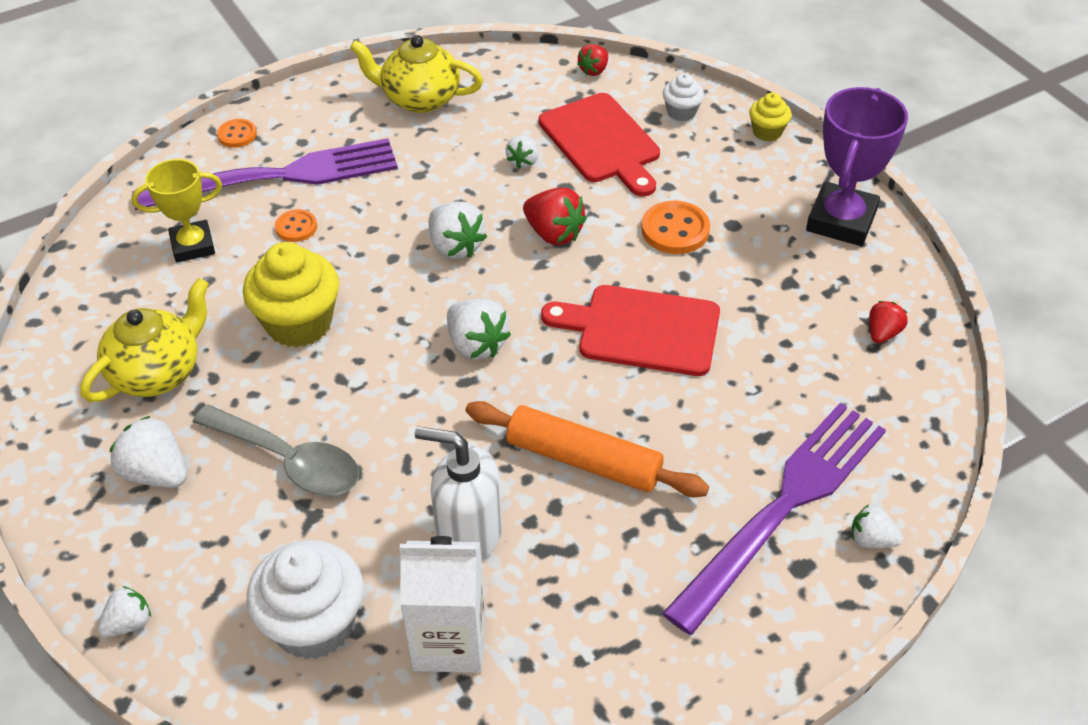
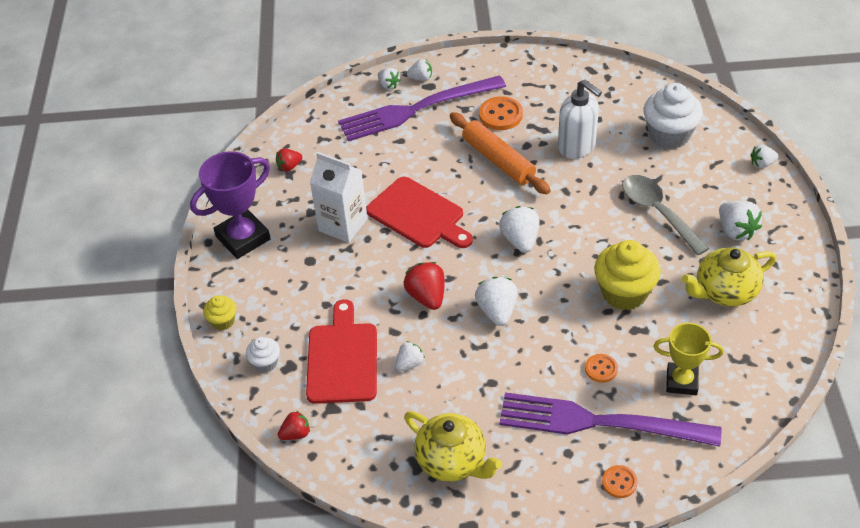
camera: 150 degrees left, 0 degrees up
(449, 641) = (607, 110): white carton -> white carton (343, 225)
(675, 230) = (348, 270): orange button -> orange button (500, 115)
(829, 578) = (421, 78): none -> white strawberry

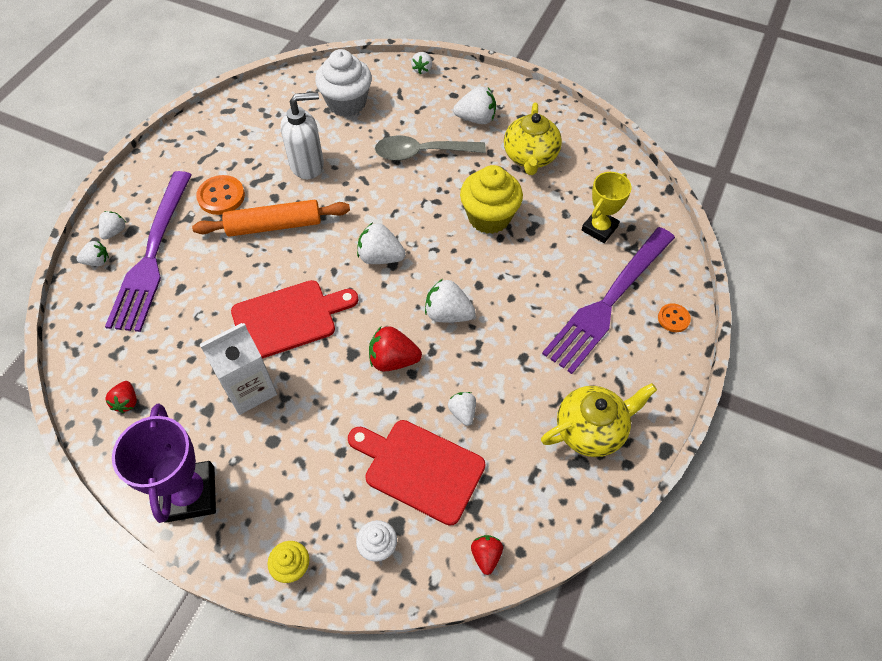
camera: 65 degrees left, 10 degrees up
(601, 369) = (556, 273): orange button -> none

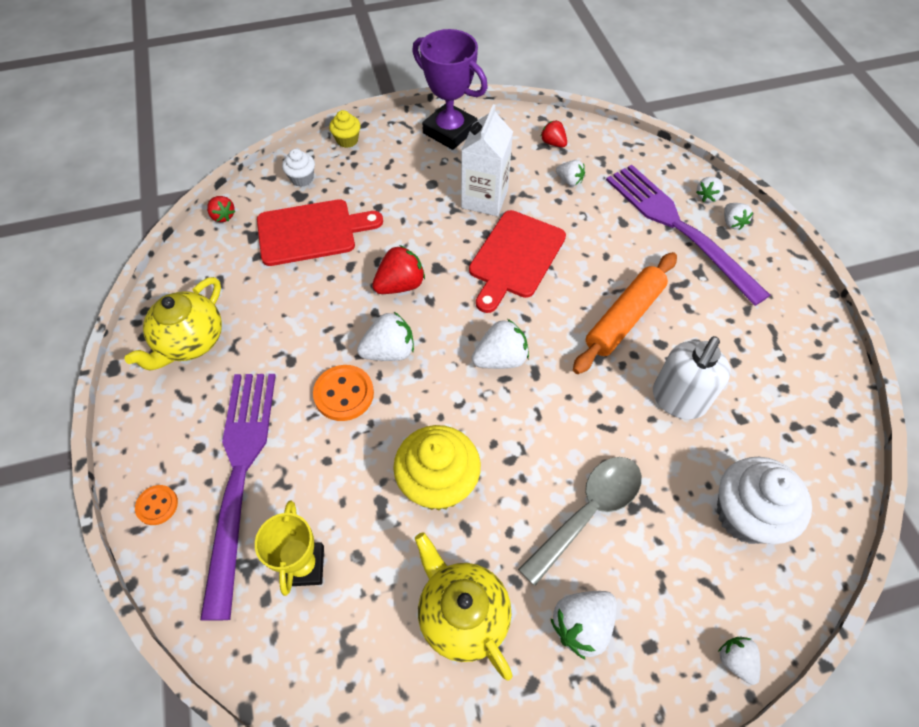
camera: 140 degrees right, 0 degrees up
(221, 196) = (703, 309): orange button -> orange button (344, 394)
(462, 412) = (310, 285): white strawberry -> white strawberry (569, 181)

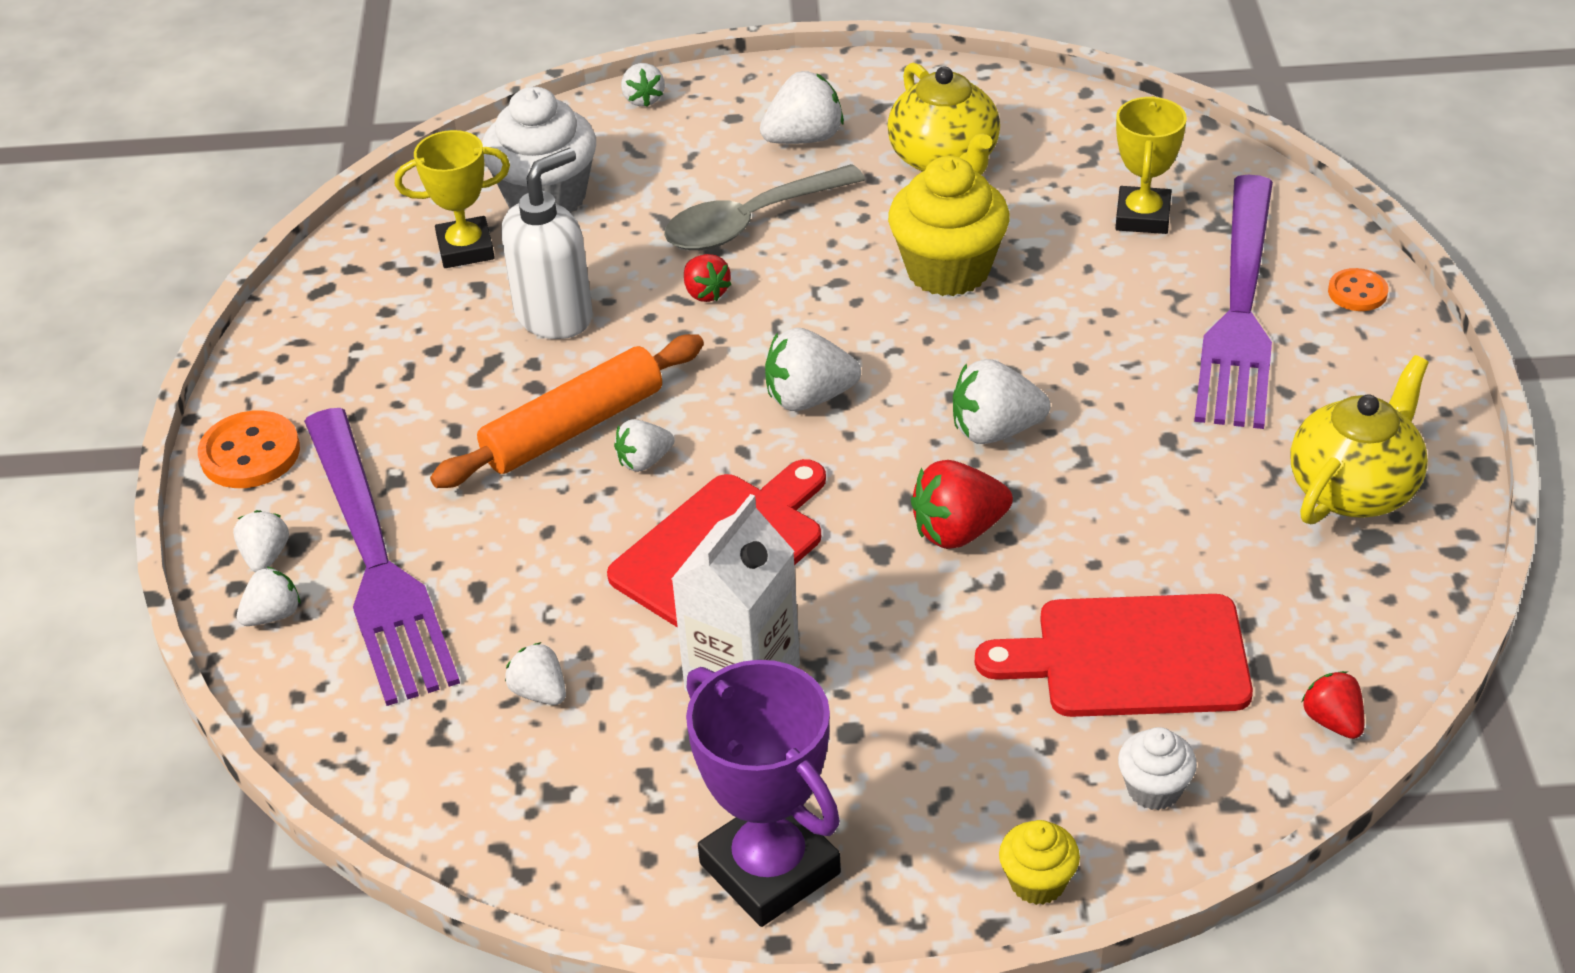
camera: 165 degrees left, 15 degrees down
(344, 394) = (1078, 383): orange button -> orange button (250, 453)
(553, 143) = (530, 794): red strawberry -> red strawberry (706, 293)
(576, 302) = (644, 461): none -> white strawberry
(770, 451) = (465, 249): none -> yellow trophy

